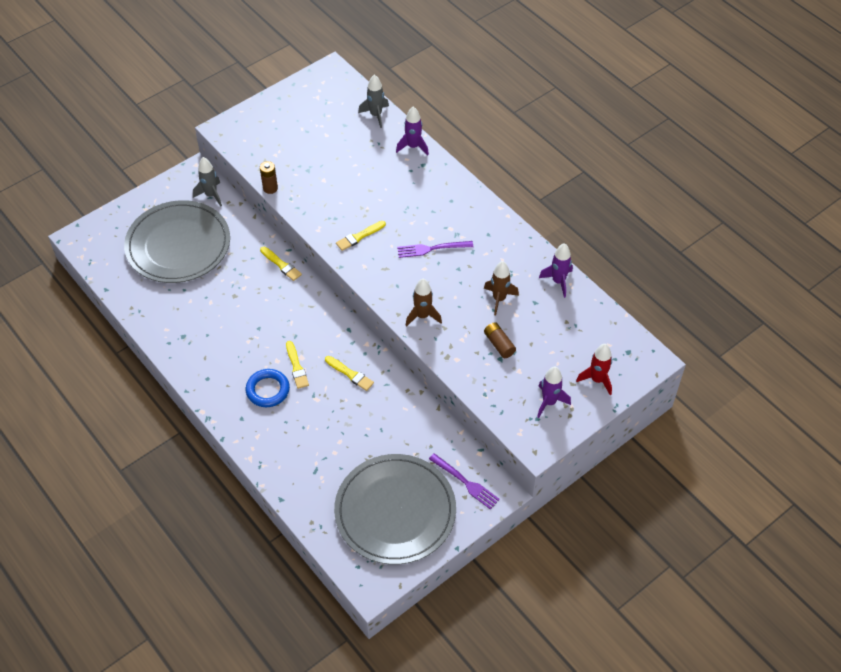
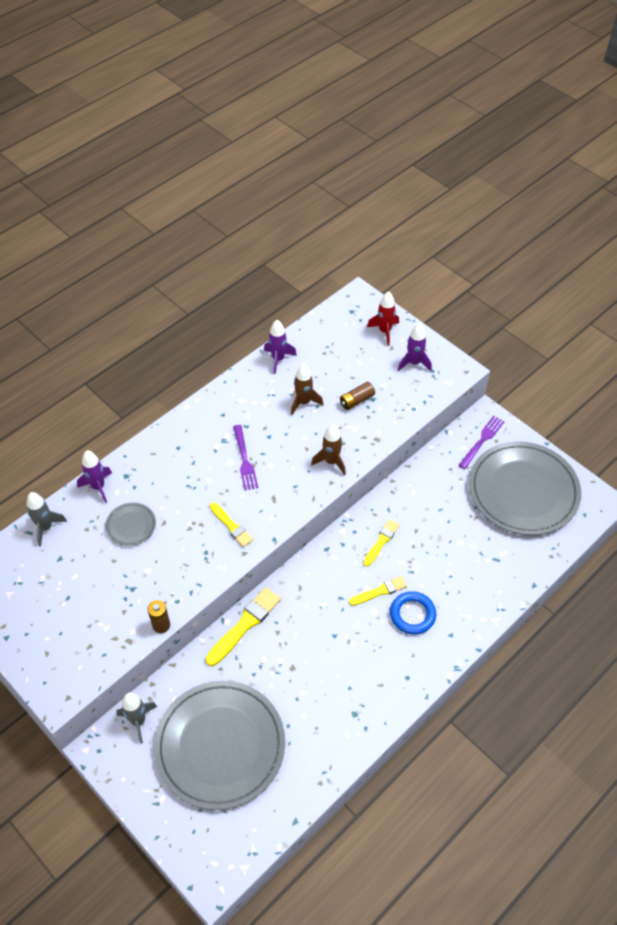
camera: 95 degrees left, 0 degrees up
(281, 265) = (245, 624): yellow brush -> yellow brush, size x1.60
(370, 168) = (131, 525): none -> grey plate

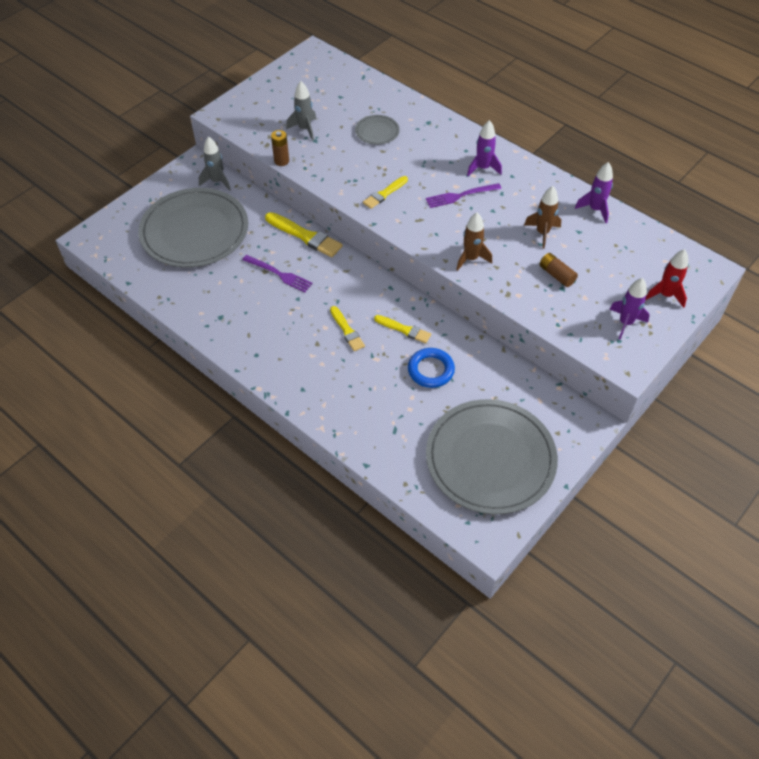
camera: 85 degrees right, 0 degrees up
(45, 527) = (368, 85): grey rocket -> grey rocket (305, 129)
(98, 487) = (413, 107): purple rocket -> purple rocket (483, 168)
(412, 614) = (323, 357): blue ring -> blue ring (430, 370)
(482, 440) = (554, 418): purple fork -> purple fork (279, 274)

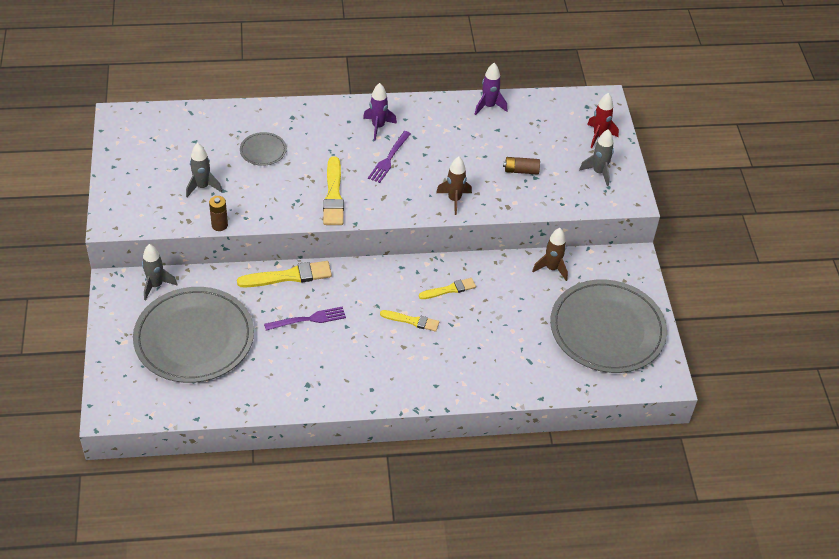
camera: 50 degrees left, 5 degrees down
(384, 194) = (333, 195): yellow brush -> yellow brush, size x1.60
(430, 370) = (501, 303): blue ring -> none
(542, 233) = (476, 147): brown rocket -> brown rocket (552, 268)
(625, 323) = (598, 172): purple rocket -> grey rocket

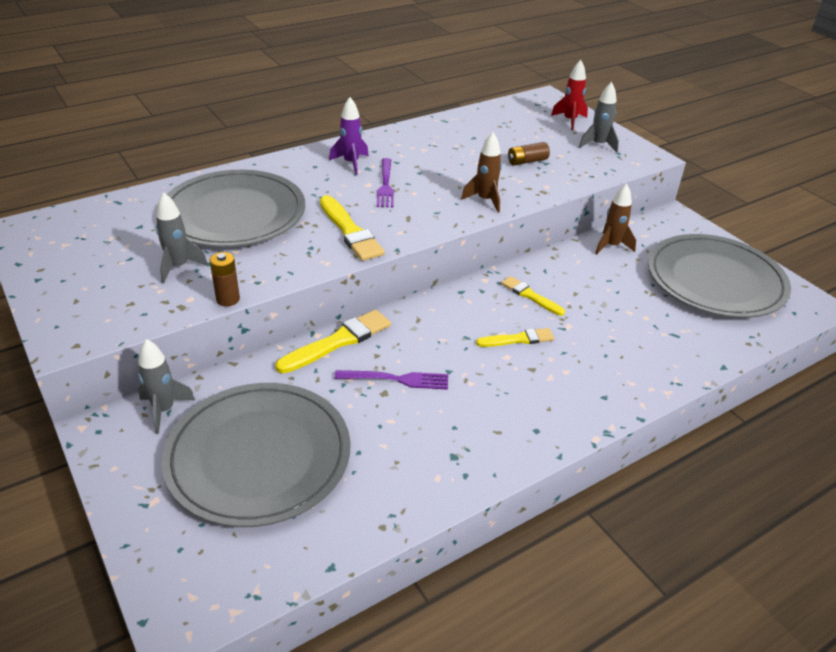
camera: 25 degrees left, 10 degrees down
(263, 150) = (234, 213): grey plate -> grey plate, size x2.36
(308, 319) = (397, 379): purple fork -> purple fork turned 45 degrees clockwise
(449, 289) = (530, 296): yellow brush -> yellow brush turned 90 degrees counterclockwise
(489, 106) = (448, 123): purple rocket -> none

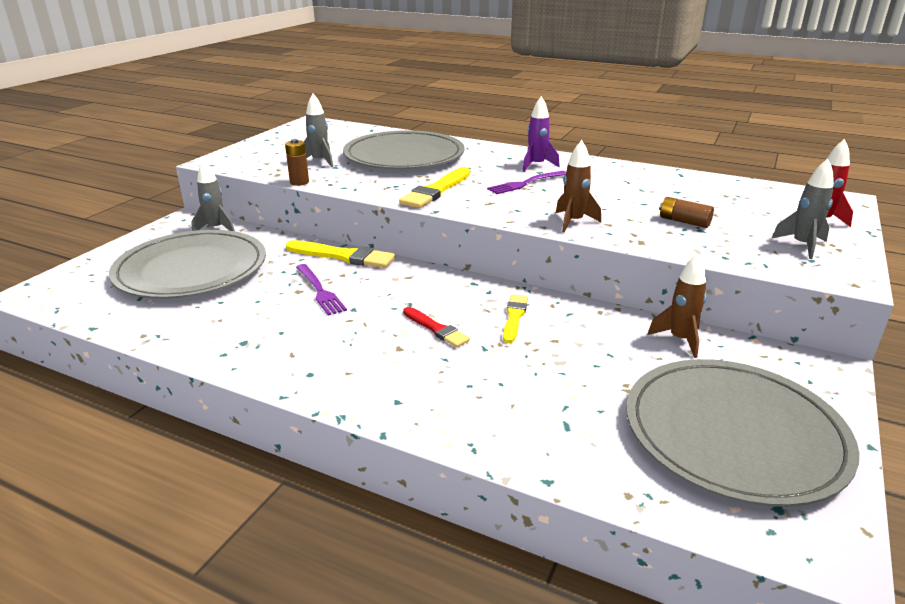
camera: 60 degrees right, 10 degrees down
(518, 339) = (436, 329): yellow brush -> red brush

